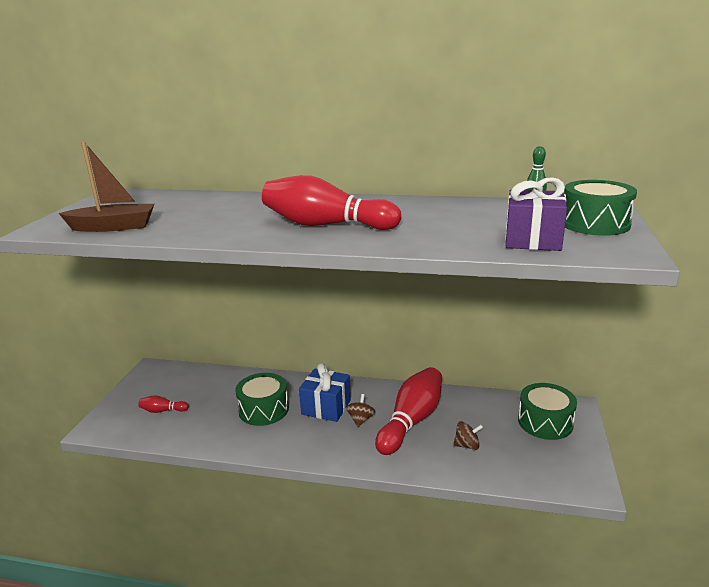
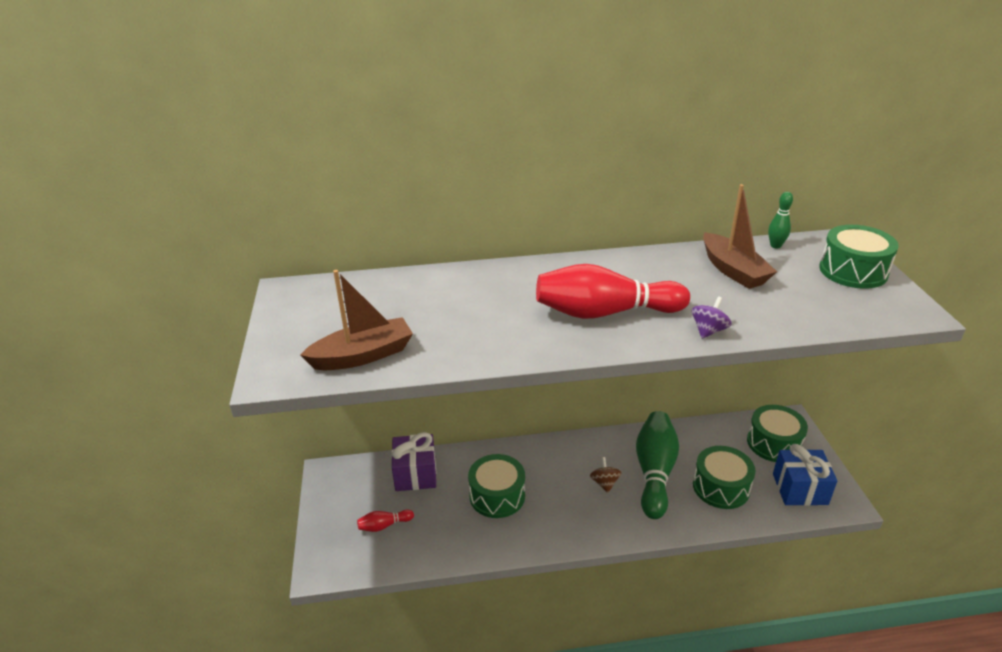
camera: 20 degrees left, 10 degrees up
(326, 407) = (560, 476): blue gift -> blue gift (800, 489)
(402, 243) = (708, 331): none -> purple spinning top
(411, 421) = (654, 472): red bowling pin -> green bowling pin
(467, 445) = (721, 487): brown spinning top -> green drum
(473, 214) = (733, 270): none -> brown boat
(532, 240) = (820, 305): purple gift -> purple gift (415, 474)

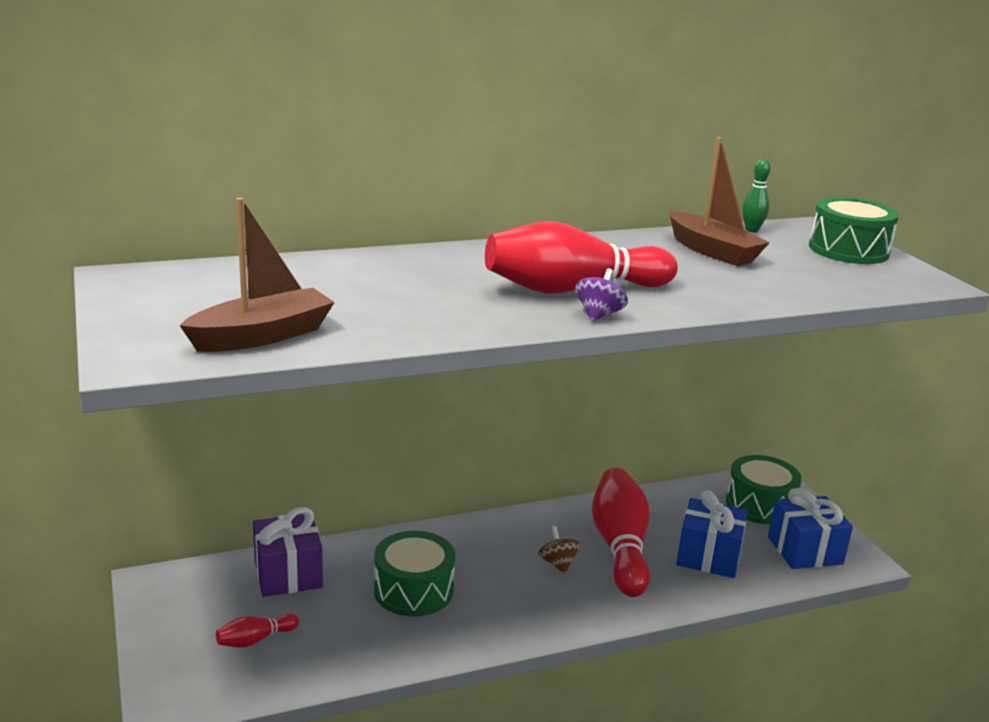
camera: 15 degrees left, 10 degrees down
(654, 472) = (620, 547): green bowling pin -> red bowling pin
(708, 331) = (706, 302): purple spinning top -> purple spinning top (598, 315)
(721, 487) = (708, 556): green drum -> blue gift

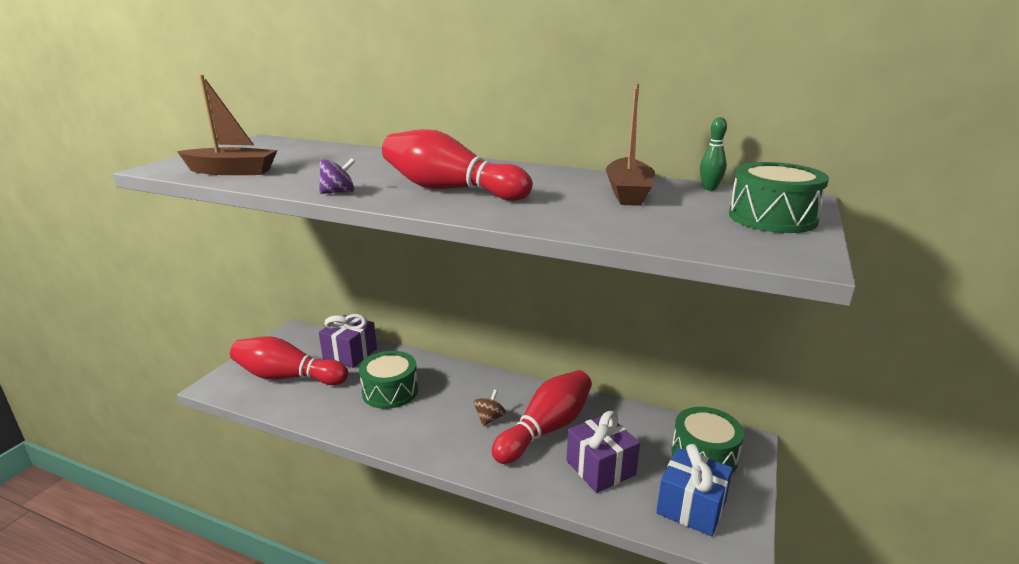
camera: 45 degrees right, 0 degrees up
(255, 640) = (288, 377): red bowling pin -> red bowling pin, size x2.28
(598, 315) = (422, 205): purple spinning top -> purple spinning top (338, 192)
(708, 556) = (600, 468): blue gift -> purple gift

